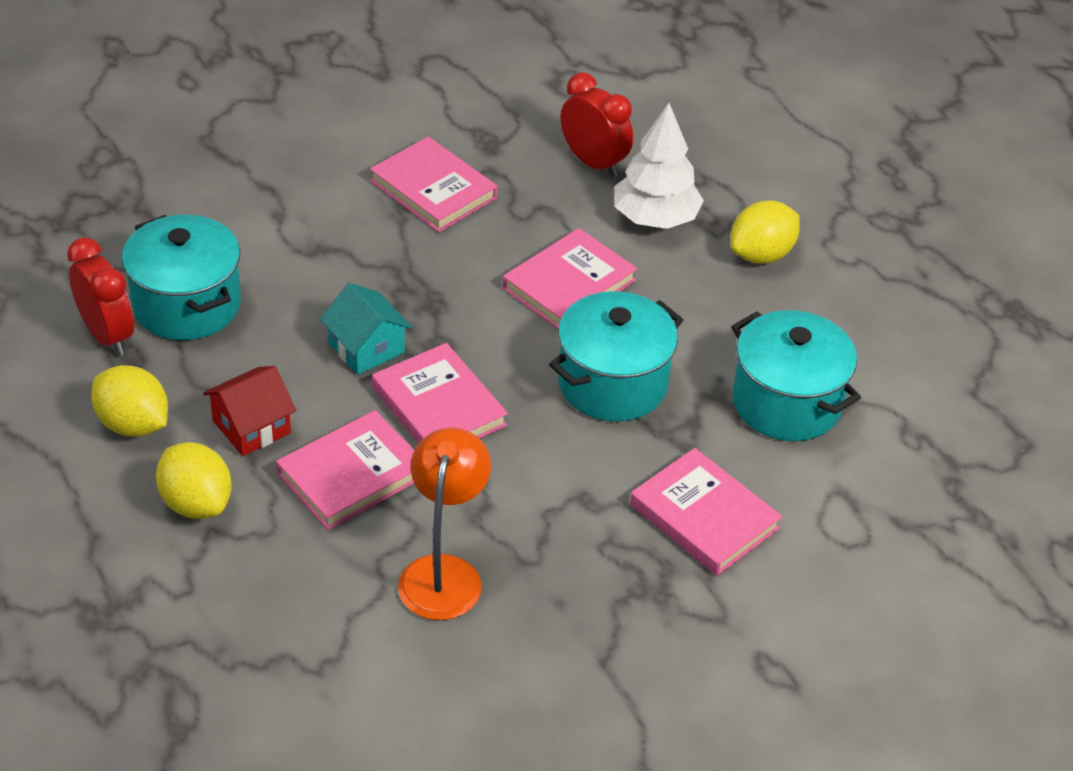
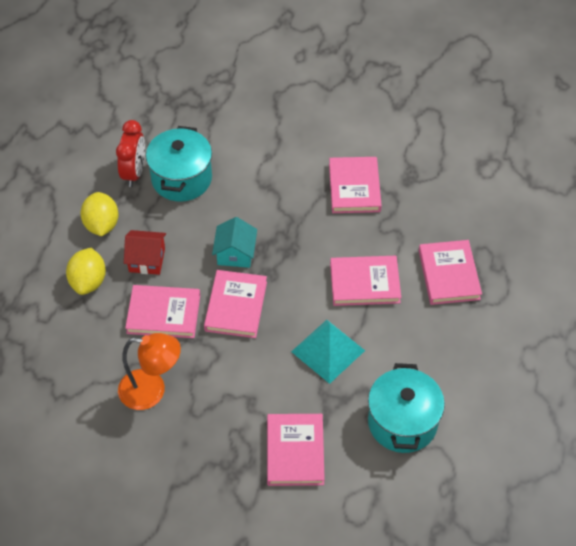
camera: 45 degrees right, 10 degrees up
(443, 573) = (152, 391): orange lamp -> orange lamp turned 45 degrees clockwise
(593, 163) = (451, 222): red clock -> none
(612, 383) = (328, 351): turquoise pot -> turquoise pyramid
(655, 218) = (449, 274): white tree -> pink book
(761, 255) = (482, 332): yellow lemon -> none

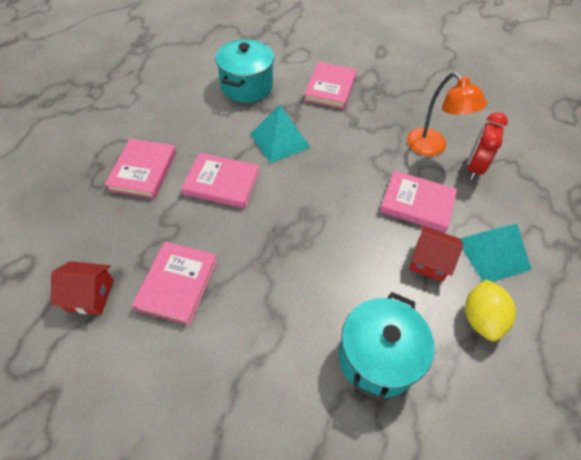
camera: 165 degrees left, 0 degrees up
(88, 281) = (493, 254): yellow lemon -> turquoise pyramid
(134, 172) = (439, 387): red clock -> red clock (474, 167)
(152, 391) = (432, 147): orange lamp -> orange lamp turned 150 degrees counterclockwise
(235, 253) = (335, 243): turquoise house -> none
(236, 306) = (347, 193): pink book -> none
(416, 163) = (90, 295): none -> red house

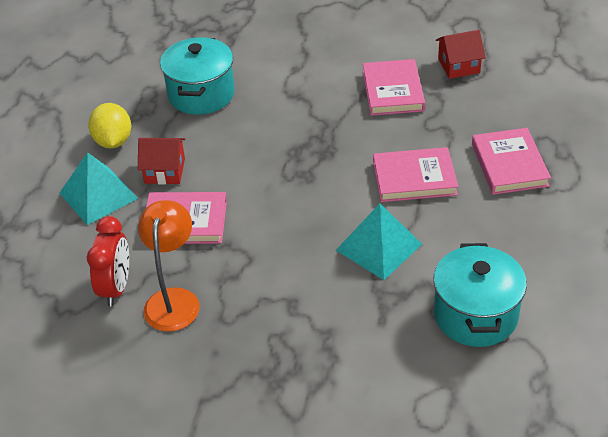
camera: 165 degrees right, 10 degrees down
(330, 88) = (349, 353): pink book -> none
(432, 147) = (174, 299): orange lamp -> orange lamp turned 60 degrees clockwise

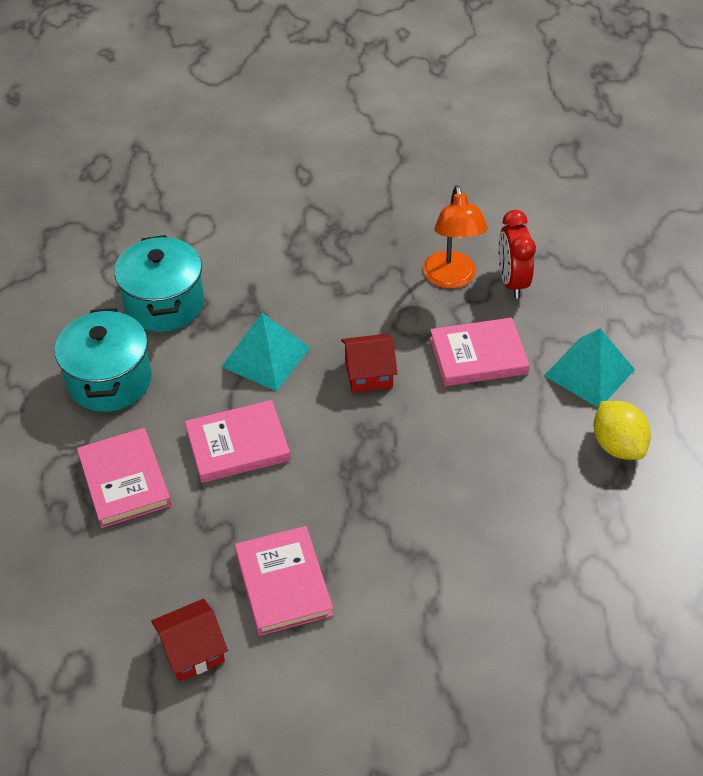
camera: 165 degrees right, 5 degrees up
(165, 171) = (532, 413): red house -> red house (368, 374)
(201, 94) = (545, 538): turquoise pot -> turquoise pot (109, 380)

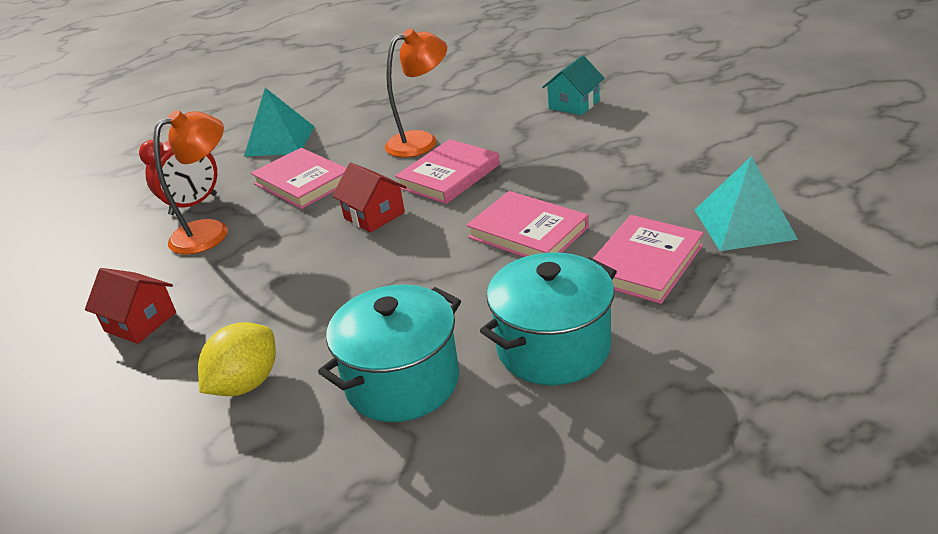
camera: 120 degrees left, 15 degrees down
(192, 650) = (716, 157): red house -> red house (140, 322)
(266, 357) = (410, 273): turquoise pyramid -> turquoise pyramid (744, 224)
(283, 583) = (615, 155): pink book -> pink book (449, 176)
(422, 633) = (574, 104): none -> turquoise house
(473, 467) = (421, 141): none -> orange lamp
(617, 445) = (343, 111): yellow lemon -> yellow lemon (246, 383)

